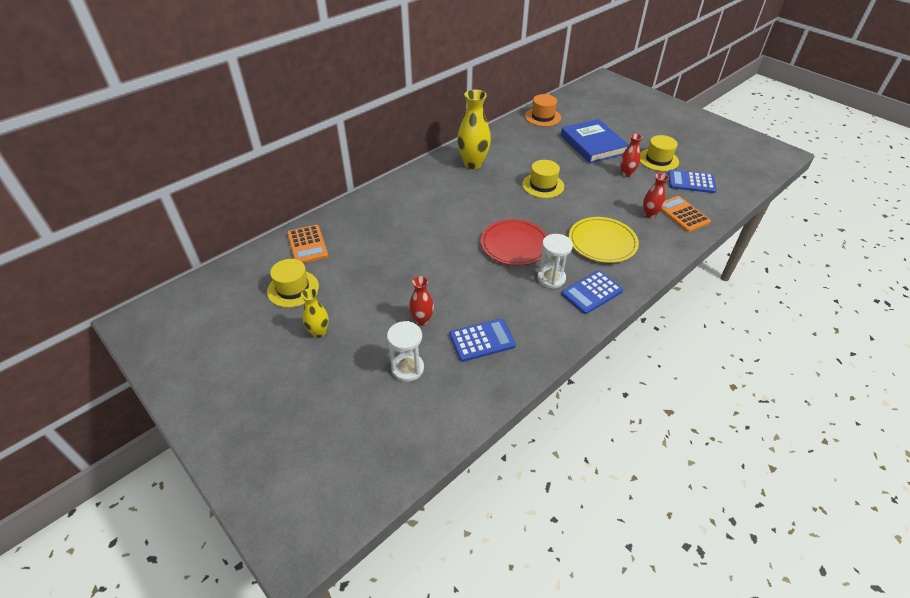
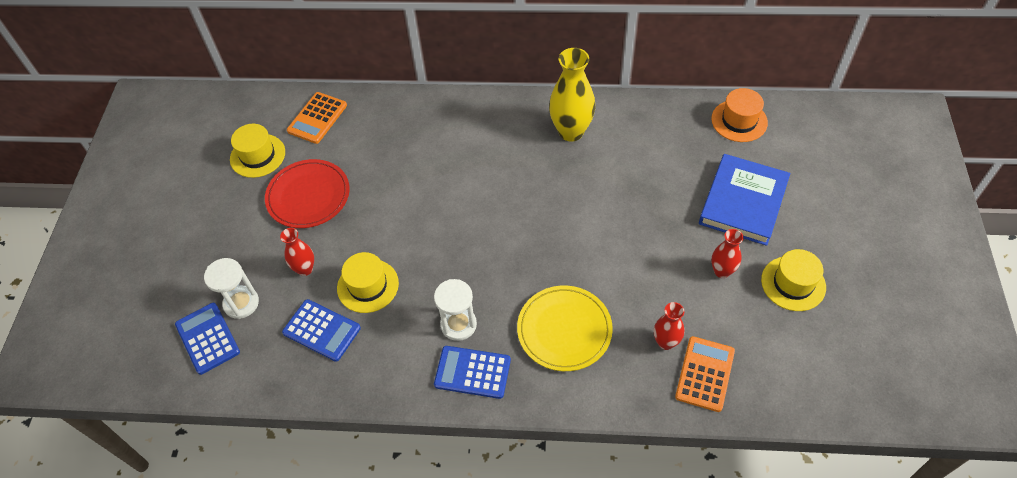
camera: 50 degrees right, 10 degrees up
(319, 332) = (227, 214): yellow vase -> none
(514, 245) = (478, 260): red plate -> red plate (308, 196)
(543, 185) = (604, 213): yellow hat -> yellow hat (368, 286)
(691, 182) = (786, 344): blue calculator -> blue calculator (207, 338)

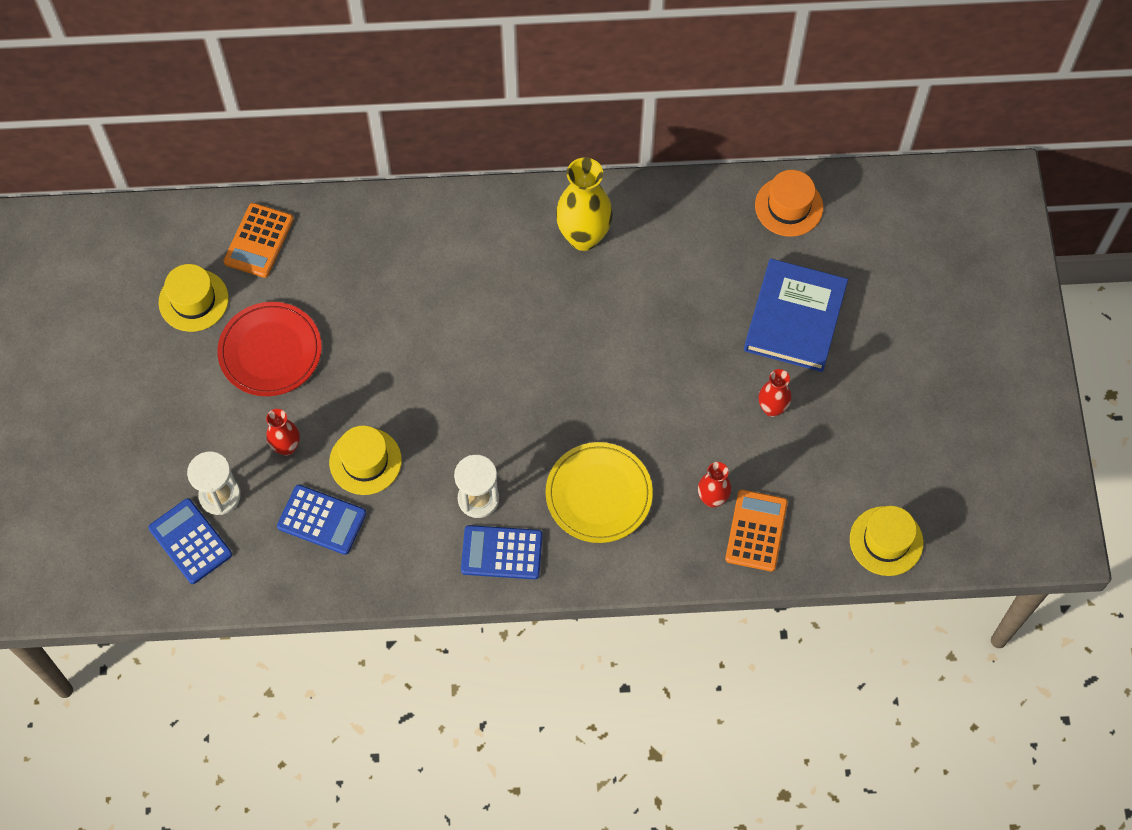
camera: 10 degrees left, 10 degrees up
(793, 283) = (852, 416): yellow hat -> yellow hat (886, 541)

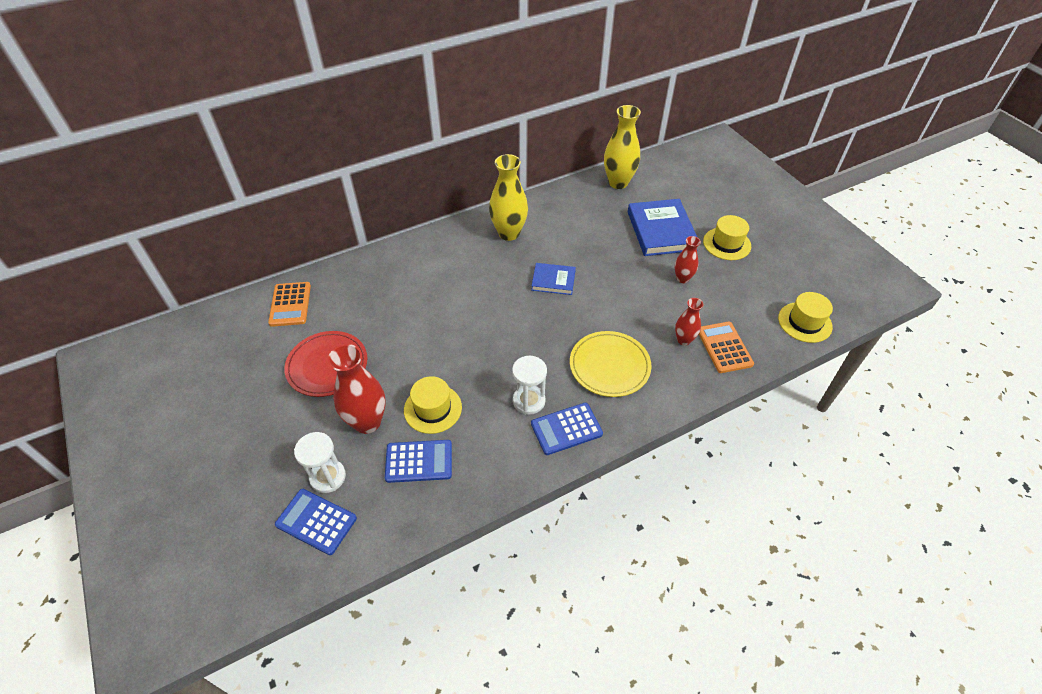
camera: 25 degrees left, 15 degrees down
(193, 300) = (254, 355): yellow hat -> yellow hat (727, 244)
(286, 447) = (367, 422): red vase -> red vase, size x1.79
(600, 340) = (553, 281): none -> blue book
(789, 206) = (618, 182): orange hat -> yellow vase

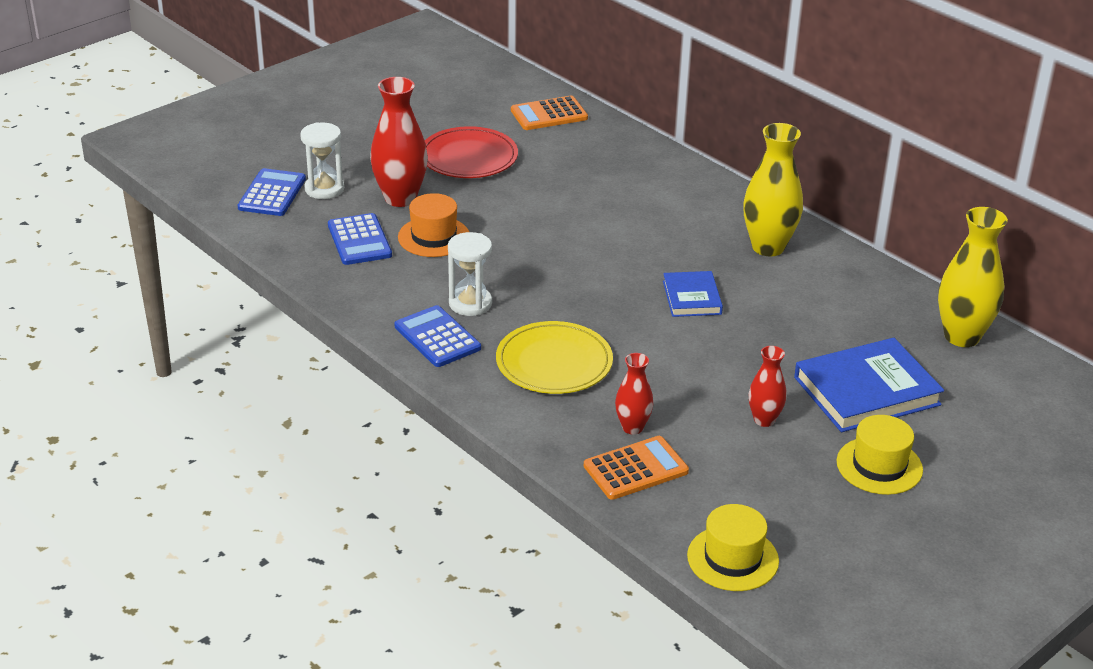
camera: 75 degrees right, 15 degrees down
(433, 408) = (434, 237): yellow hat -> orange hat

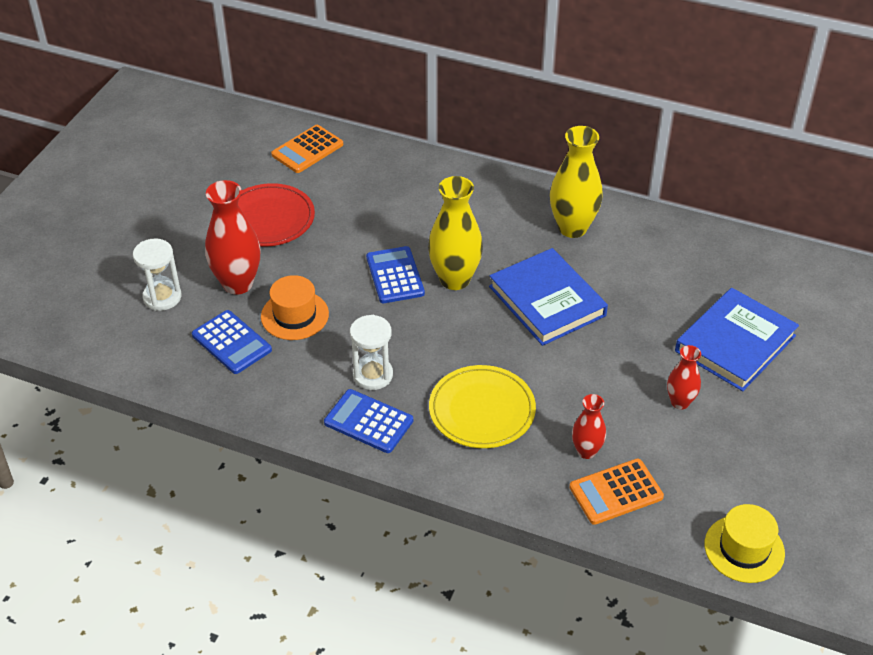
camera: 25 degrees left, 10 degrees up
(272, 193) = (117, 319): blue calculator -> blue calculator (395, 275)
(636, 469) = (616, 492): orange calculator -> orange calculator turned 150 degrees counterclockwise
(692, 297) = (547, 301): blue book -> blue book, size x1.75
(879, 466) = (790, 412): yellow hat -> none
(962, 336) = (768, 264): yellow vase -> yellow vase (455, 279)

